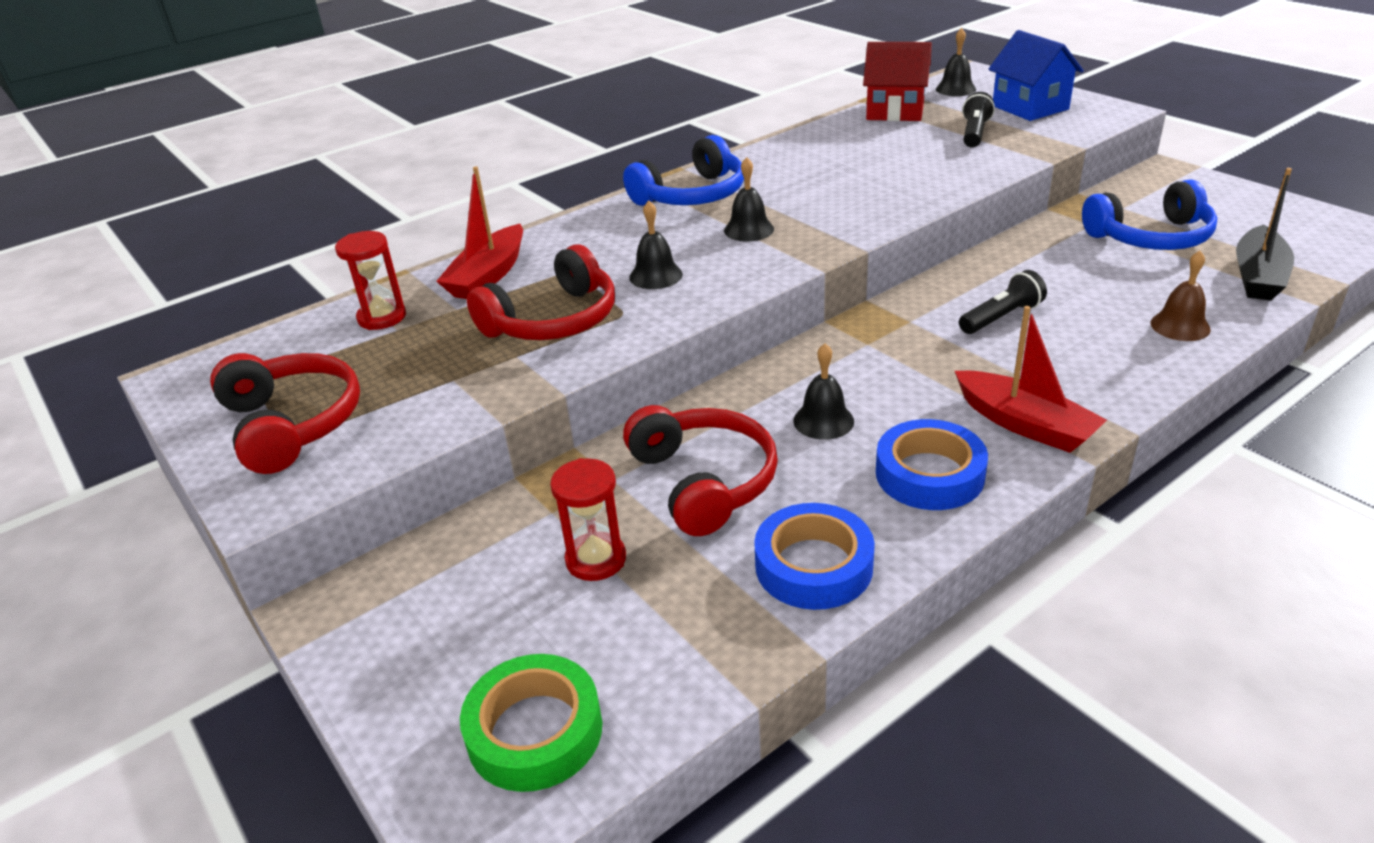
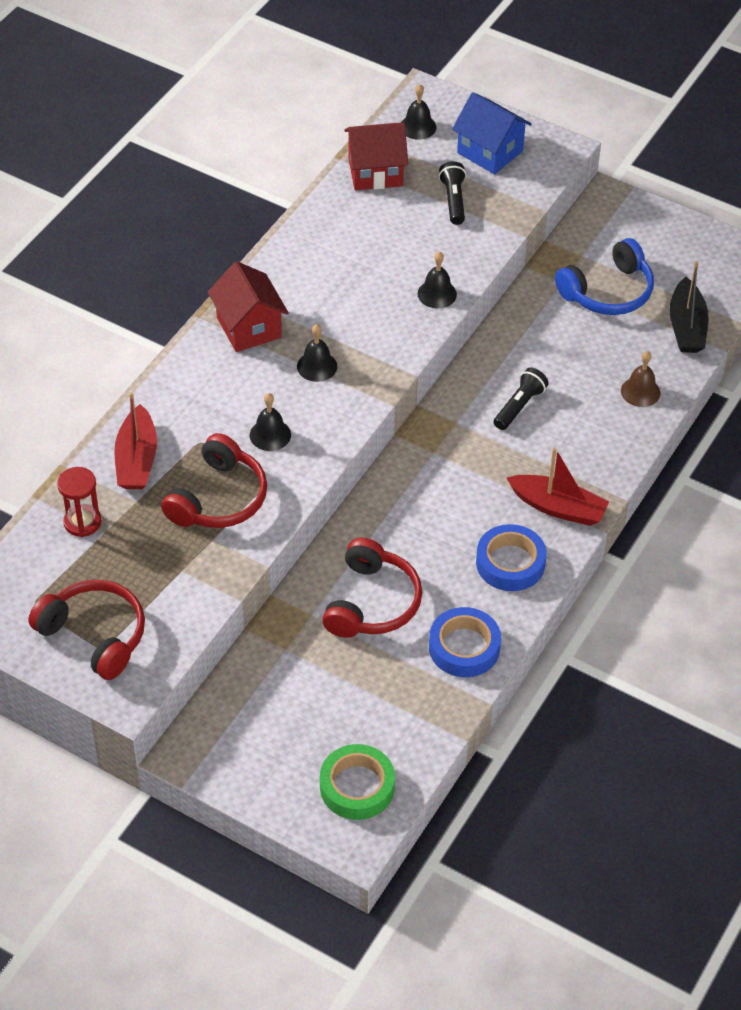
camera: 25 degrees left, 15 degrees up
(596, 559) = (333, 676): red hourglass -> none
(691, 195) = (249, 327): blue headphones -> red house
(703, 482) = (371, 602): red headphones -> red headphones turned 60 degrees clockwise
(823, 421) = (429, 533): black bell -> black bell (437, 294)

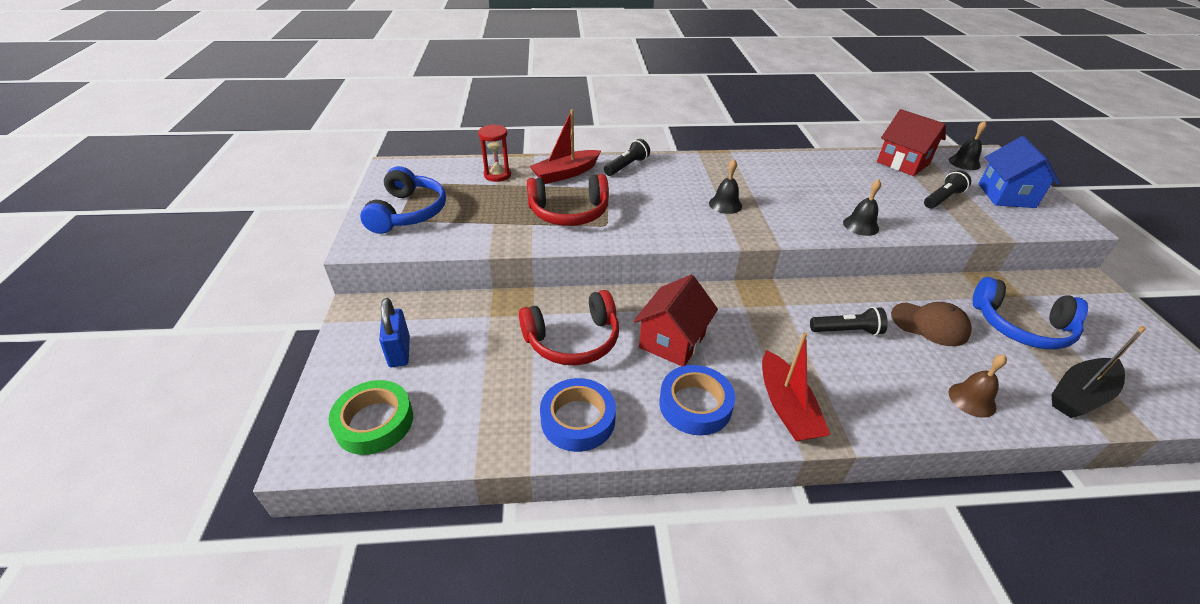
camera: 55 degrees right, 10 degrees down
(94, 635) = (408, 212): red headphones -> blue headphones
(171, 398) = (627, 166): none -> black flashlight
(249, 327) = (716, 170): red house -> red house (672, 341)
(270, 435) = (645, 210): black bell -> none
(280, 739) = (399, 352): none -> blue padlock
(558, 346) = (930, 324): none -> brown cap

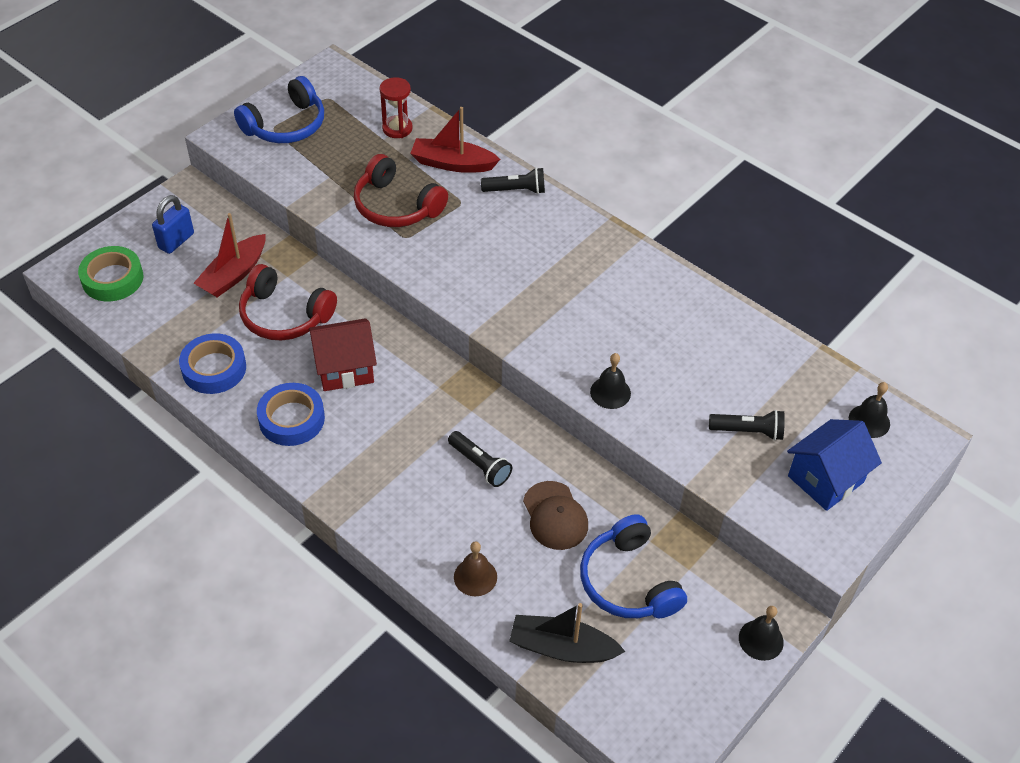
camera: 45 degrees right, 10 degrees up
(725, 204) = (531, 288): black bell -> black bell (761, 640)
(786, 407) = (344, 469): red boat -> red boat (234, 274)
(903, 163) = (796, 372): red house -> none

